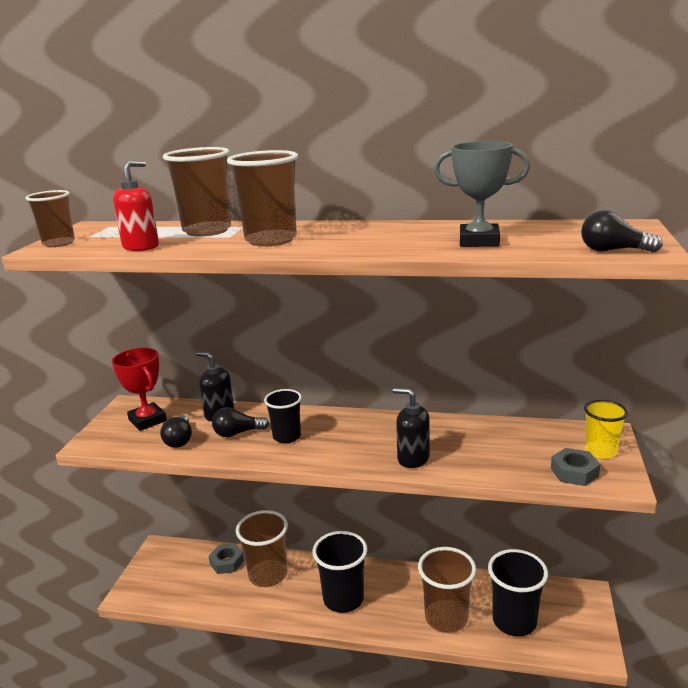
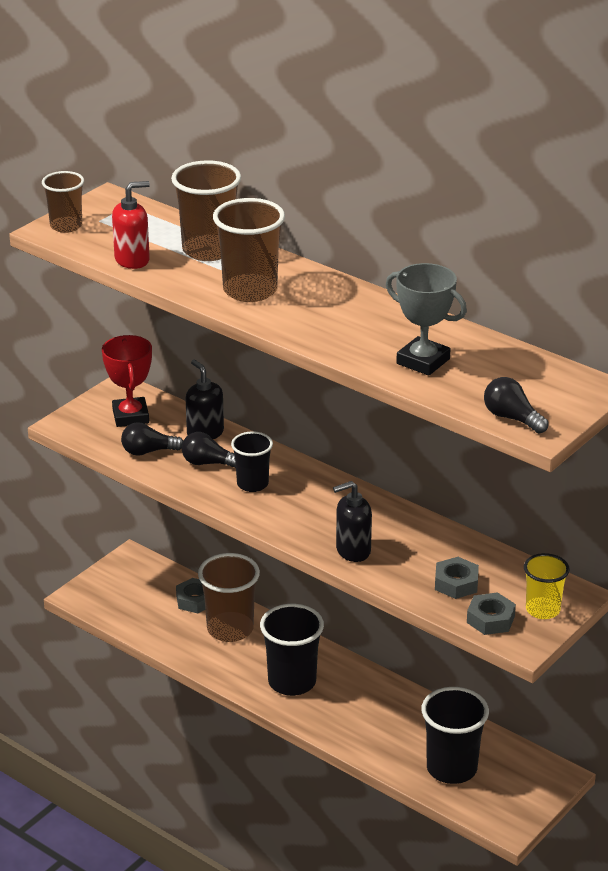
camera: 25 degrees right, 10 degrees up
(179, 440) = (148, 451): black light bulb -> black light bulb turned 60 degrees clockwise
(413, 458) = (353, 551): black soap dispenser -> black soap dispenser turned 75 degrees counterclockwise
(446, 618) = (383, 739): brown cup -> none
(517, 455) = (456, 583): none -> grey nut

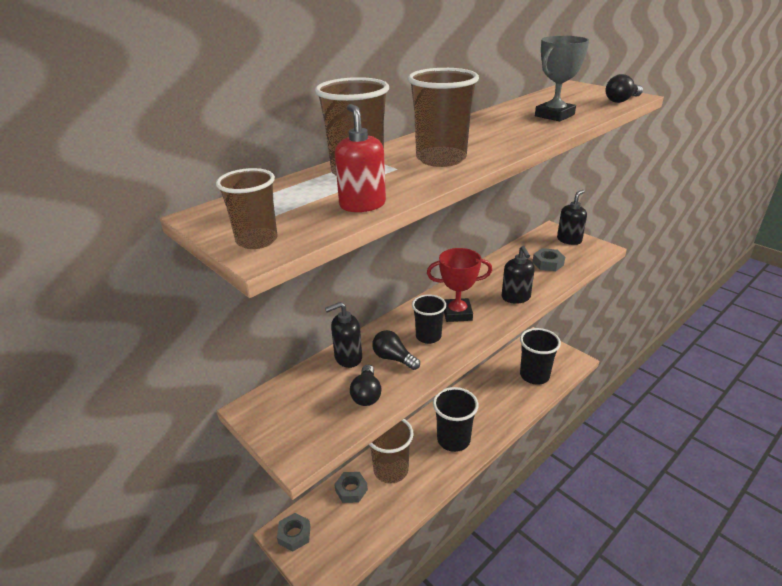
camera: 80 degrees left, 0 degrees up
(130, 416) = (303, 404): red trophy -> red trophy (457, 313)
(208, 463) = (393, 358): black light bulb -> black light bulb turned 105 degrees clockwise
(490, 619) = (582, 256): grey nut -> grey nut (294, 535)
(542, 610) = (569, 240): yellow cup -> black soap dispenser

